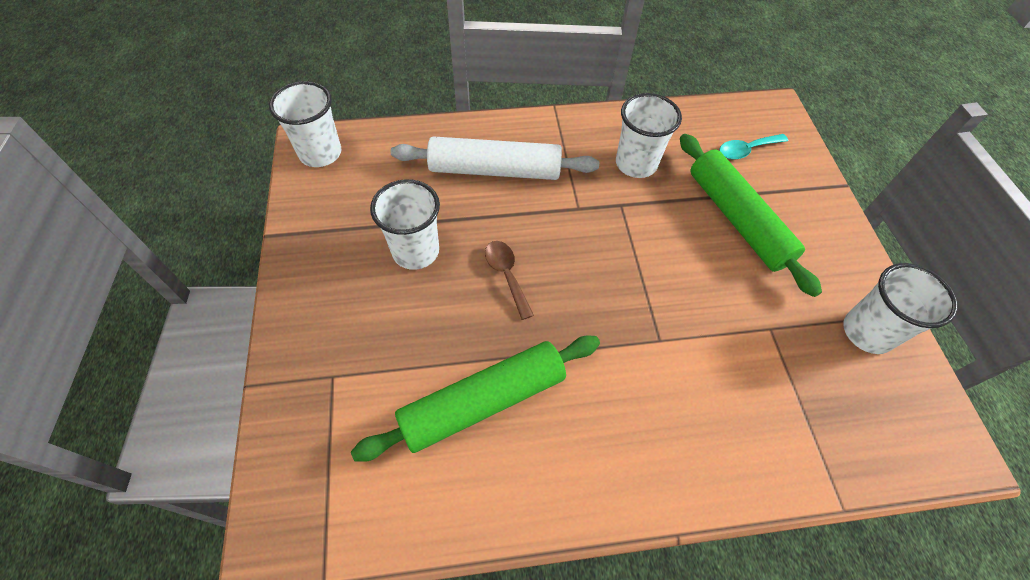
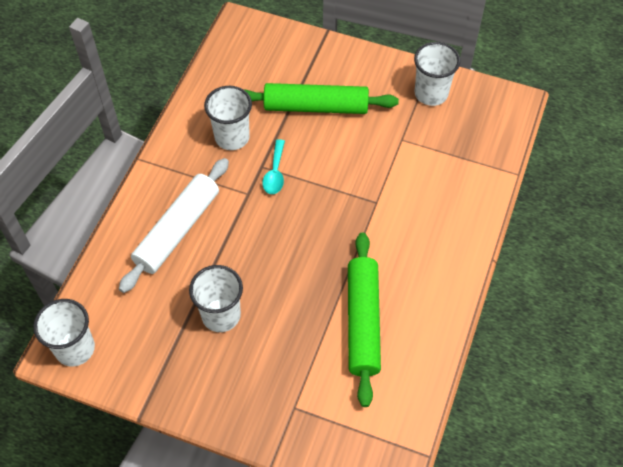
camera: 60 degrees left, 0 degrees up
(506, 275) = (277, 265): brown spoon -> none
(746, 150) = (263, 65): turquoise spoon -> turquoise spoon (275, 173)

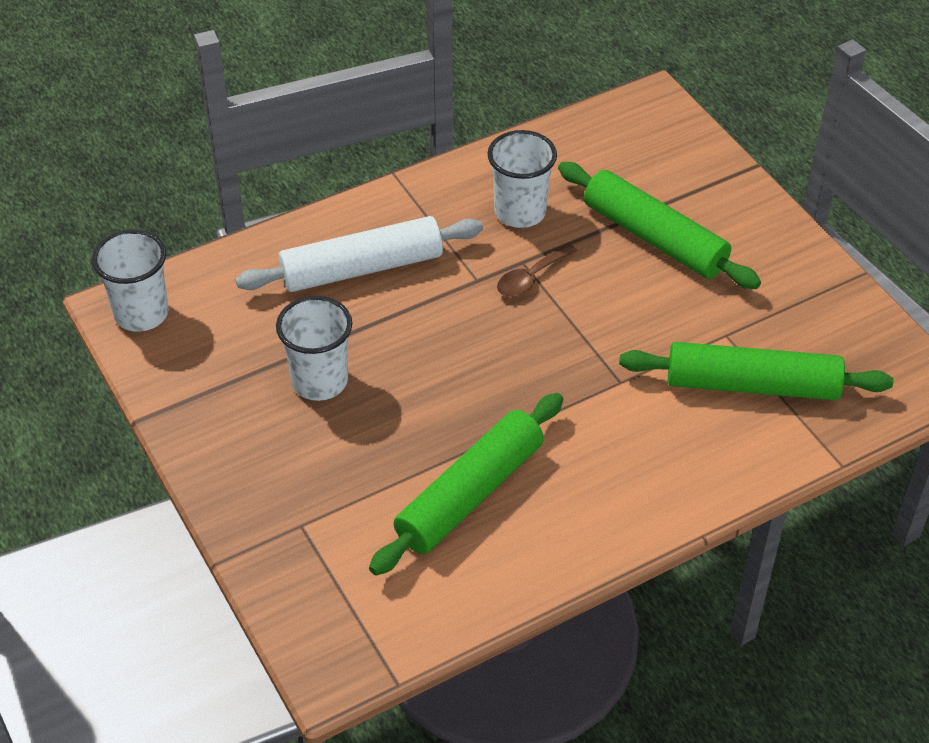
camera: 40 degrees right, 10 degrees down
(275, 173) = (531, 278): turquoise spoon -> brown spoon
(431, 93) = (820, 308): white cup -> none
(439, 159) = (752, 385): none -> green rolling pin

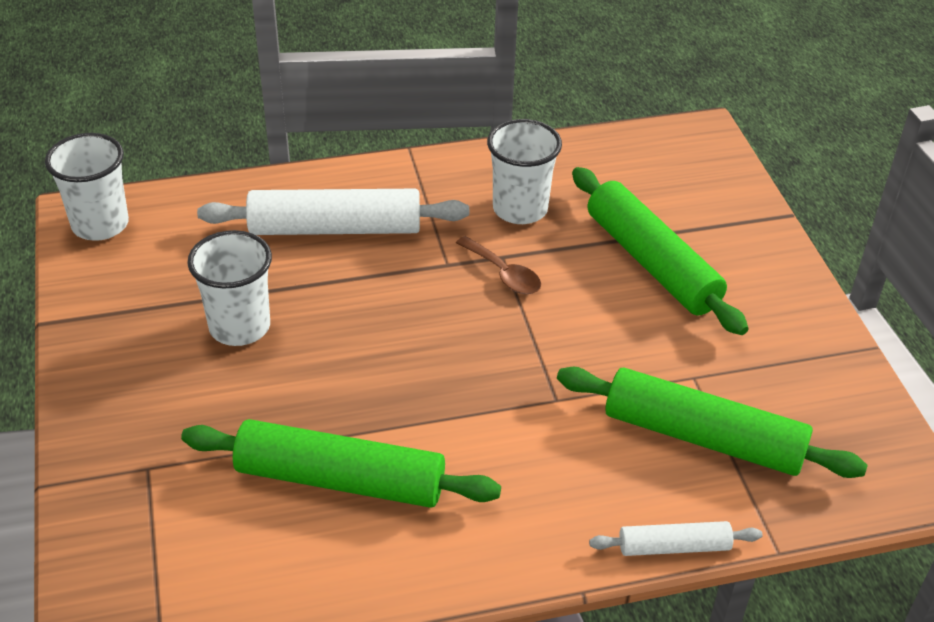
camera: 15 degrees right, 5 degrees down
(470, 494) = (340, 480): green rolling pin -> green rolling pin turned 45 degrees clockwise
(531, 278) = (503, 274): brown spoon -> brown spoon turned 105 degrees counterclockwise
(760, 481) = (674, 546): none -> white rolling pin

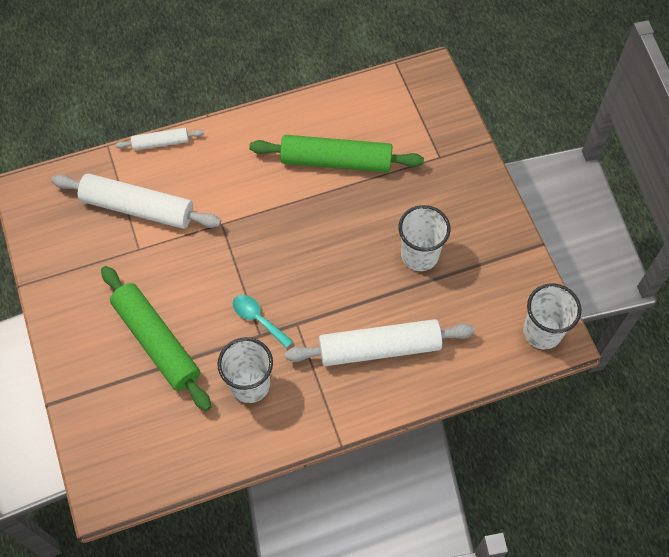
camera: 175 degrees right, 20 degrees up
(503, 274) = (258, 319): brown spoon -> turquoise spoon
(703, 437) = (138, 208): green rolling pin -> white rolling pin

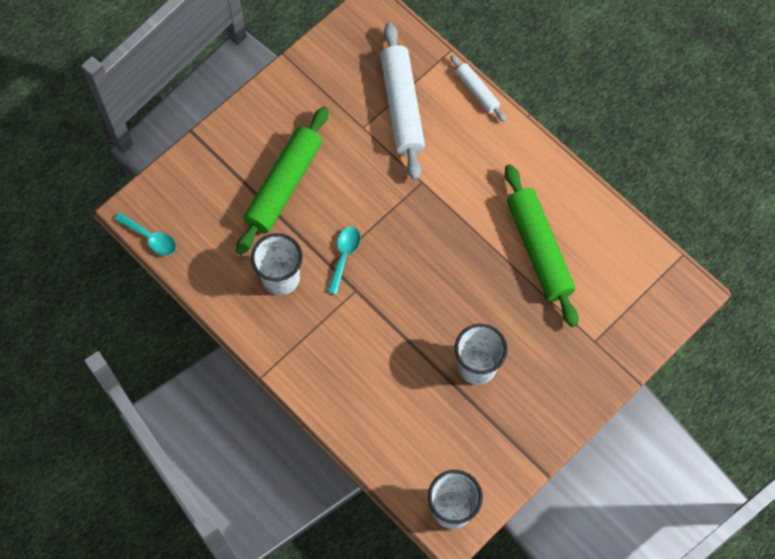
camera: 65 degrees right, 5 degrees up
(141, 491) = (150, 238): none -> turquoise spoon
(379, 348) = (366, 370): white rolling pin -> none

